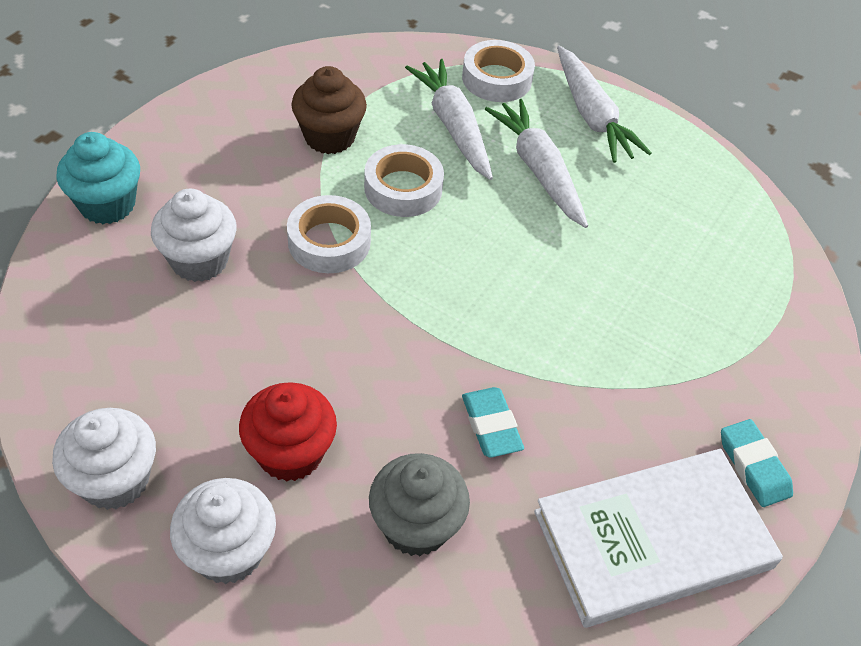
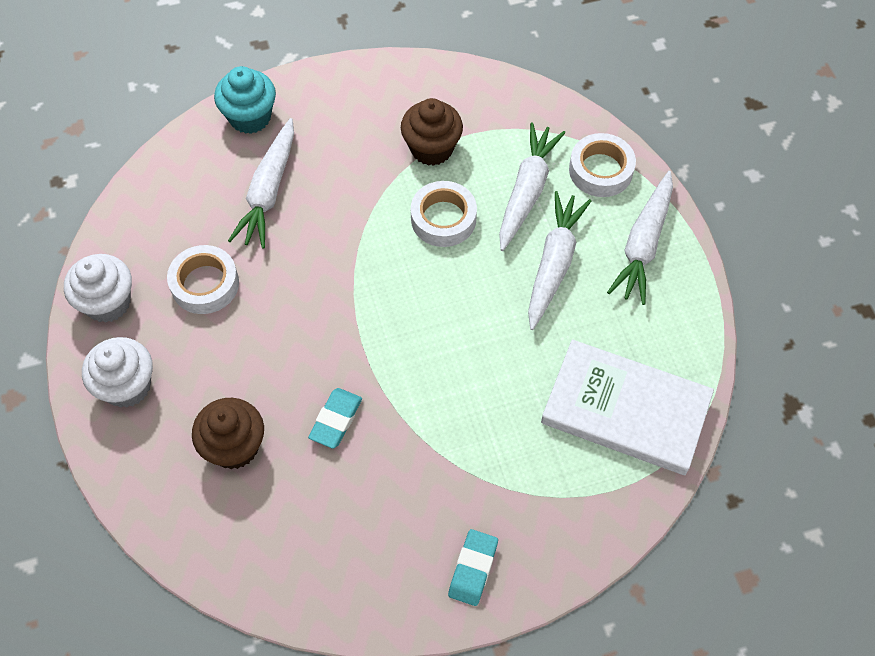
camera: 45 degrees right, 10 degrees up
(199, 260) = (269, 191): white cupcake -> white carrot
(290, 453) = (208, 353): red cupcake -> none
(329, 242) = (358, 228): white tape -> white tape (205, 284)
(416, 525) = (234, 446): grey cupcake -> brown cupcake
(652, 539) = (359, 560): white book -> white book (625, 409)

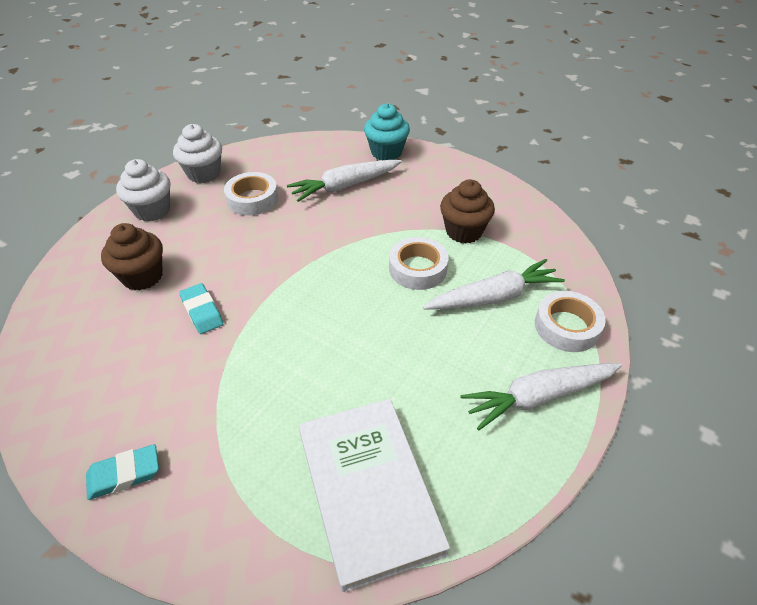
camera: 50 degrees right, 15 degrees down
(336, 420) = (202, 311): turquoise eraser -> turquoise eraser turned 75 degrees clockwise
(554, 264) = (452, 350): white carrot -> none

